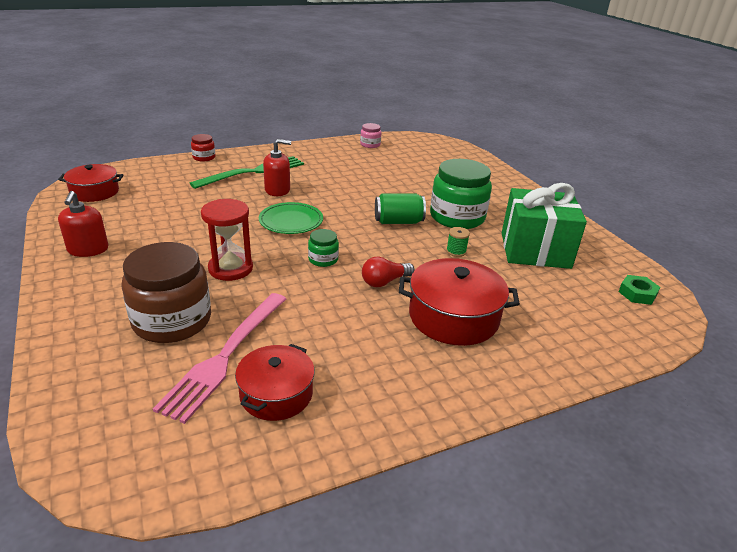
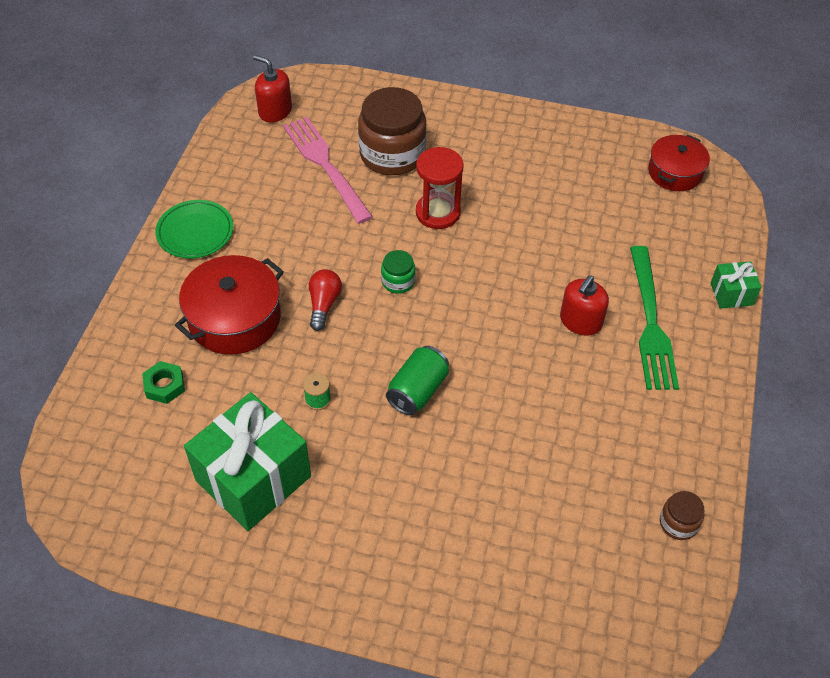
camera: 130 degrees right, 20 degrees up
(88, 249) = (545, 139): red soap dispenser -> red soap dispenser (275, 111)
(204, 157) = (731, 294): red jar -> green gift
(276, 394) = (265, 173): red pot -> none
(291, 221) = (493, 295): green plate -> green plate (195, 232)
(370, 144) = (678, 523): pink jar -> brown jar
(457, 217) = (380, 459): green jar -> none
(637, 294) = (110, 499): green nut -> green nut (164, 385)

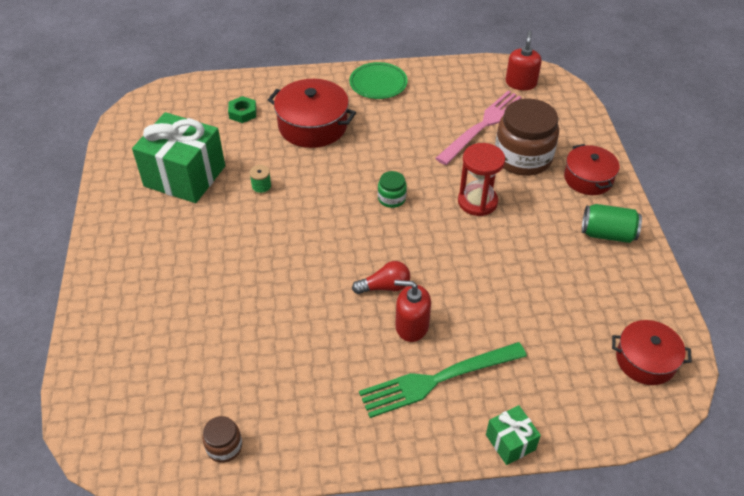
camera: 70 degrees right, 5 degrees down
(324, 304) = (348, 165): red light bulb -> red light bulb (385, 287)
(417, 390) = (292, 239): green can -> green can (607, 234)
(447, 119) = (588, 178): none -> red pot

